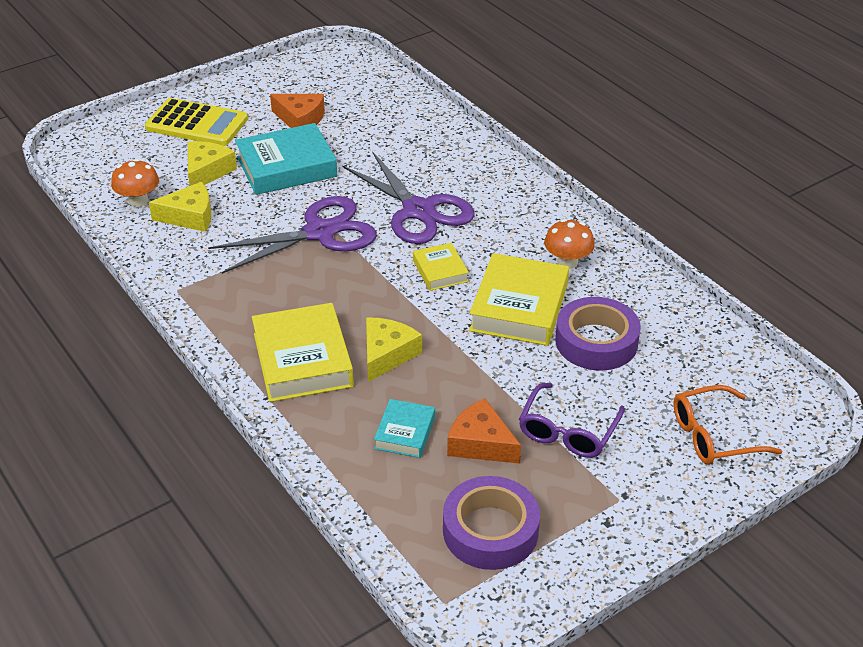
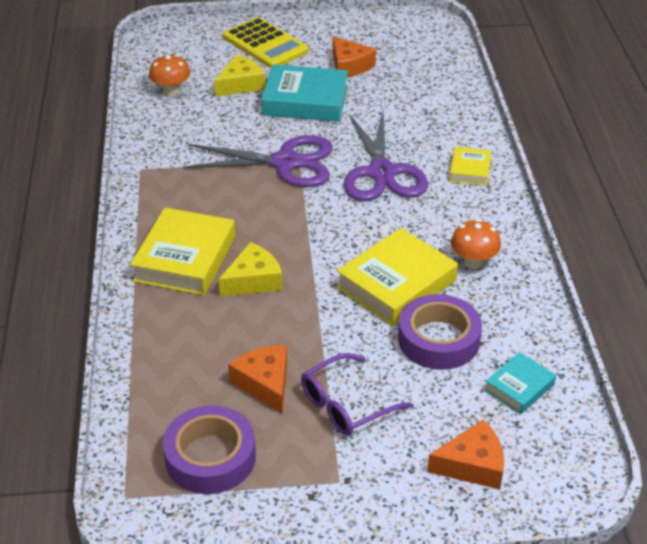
camera: 30 degrees right, 0 degrees up
(190, 216) = (198, 115): yellow cheese -> none
(405, 433) = (212, 349): turquoise book -> turquoise book (519, 387)
(440, 271) = (356, 229): yellow book -> yellow book (470, 170)
(713, 436) = (472, 465): orange glasses -> orange cheese

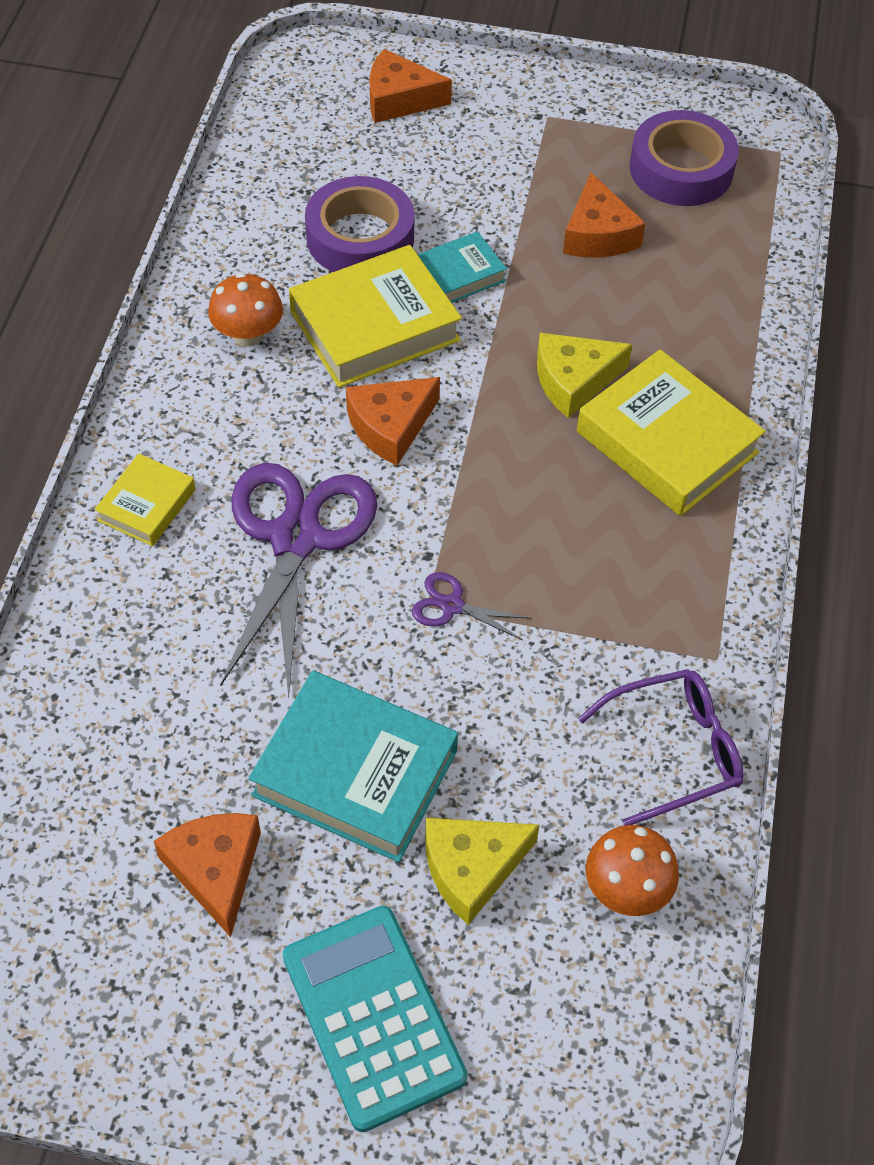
camera: 165 degrees left, 15 degrees up
(185, 259) = (667, 442): yellow book -> yellow book turned 75 degrees counterclockwise
(265, 44) = (373, 1016): yellow calculator -> turquoise calculator
(285, 163) = (452, 606): purple scissors -> purple scissors, size x0.43
(345, 405) = (510, 188): purple glasses -> purple glasses (674, 750)
(357, 232) = (390, 426): none -> orange cheese
(519, 387) = (298, 161): turquoise book -> turquoise book (460, 274)

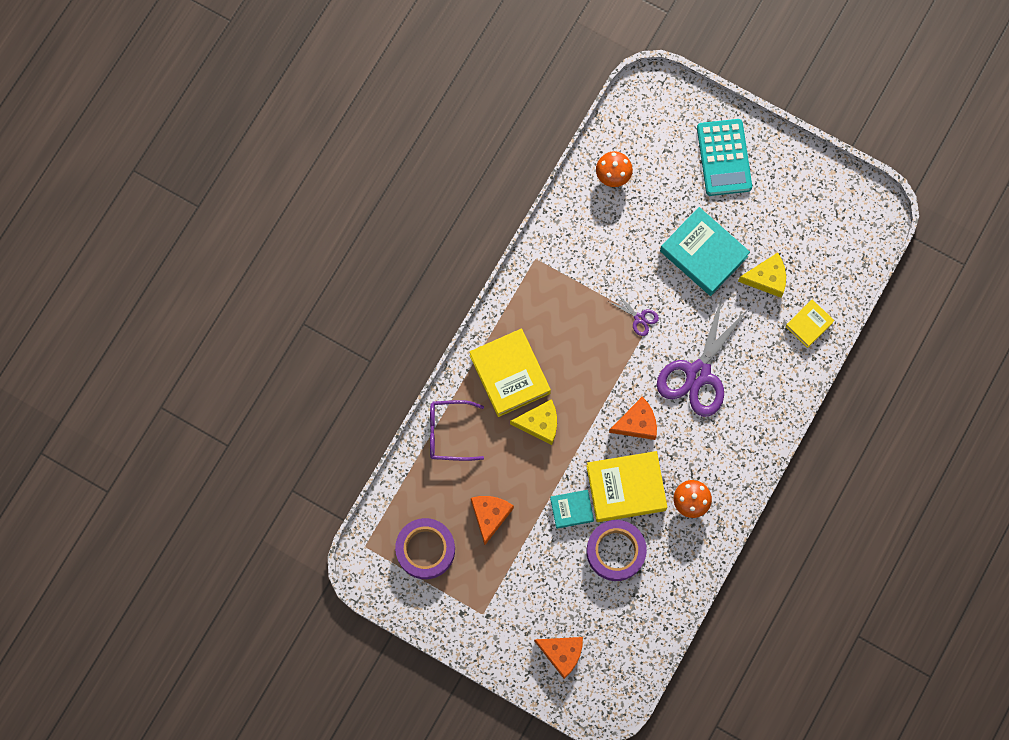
camera: 160 degrees left, 20 degrees up
(147, 505) = (761, 412): yellow book -> yellow book (809, 324)
(215, 870) = (769, 230): orange cheese -> none
(471, 868) = (669, 201): yellow cheese -> yellow cheese (766, 278)
(674, 750) = (571, 224): purple glasses -> purple glasses (448, 433)

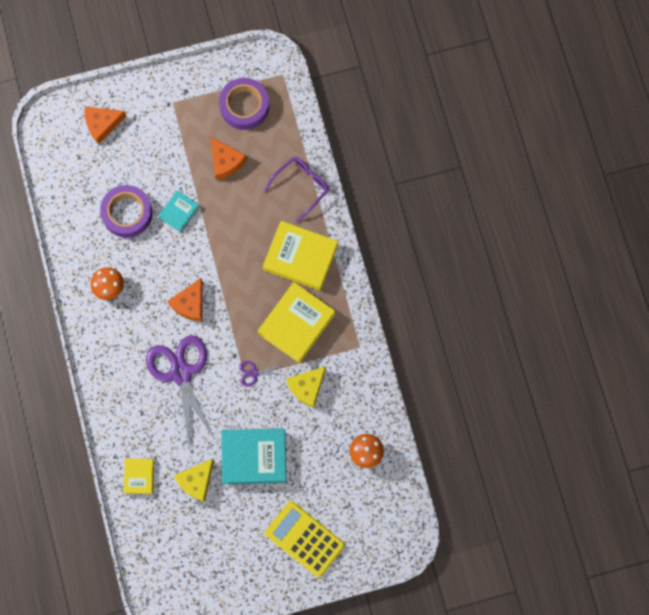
camera: 135 degrees right, 0 degrees up
(539, 424) = (251, 245): yellow cheese -> yellow cheese (307, 387)
(626, 488) = (158, 257): yellow book -> yellow book (296, 324)
(724, 158) = (305, 539): turquoise calculator -> yellow calculator

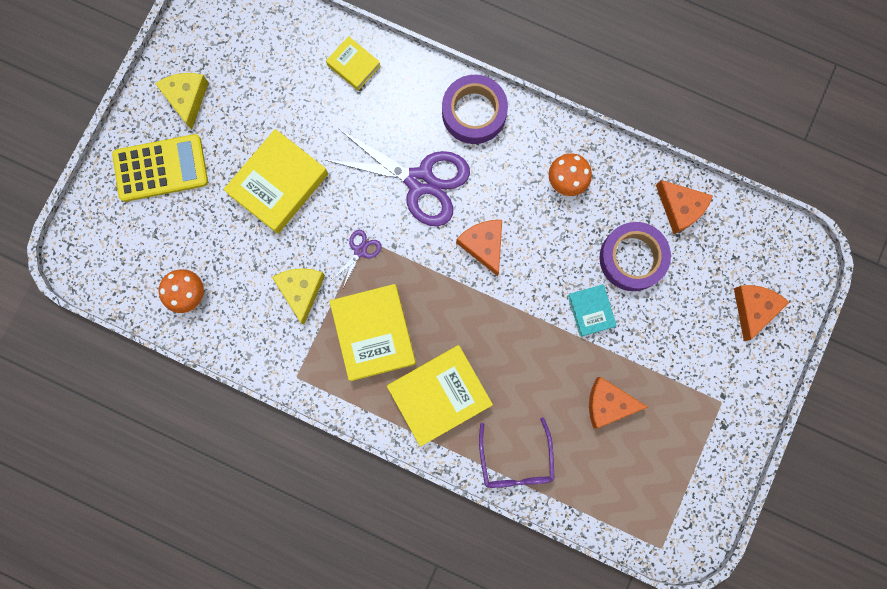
camera: 130 degrees right, 5 degrees up
(73, 209) = (680, 208): none -> orange cheese
(196, 481) = (303, 113): yellow cheese -> yellow cheese (186, 98)
(244, 106) = (656, 475): purple tape -> purple tape (474, 113)
(254, 457) = (278, 184): turquoise book -> yellow book

